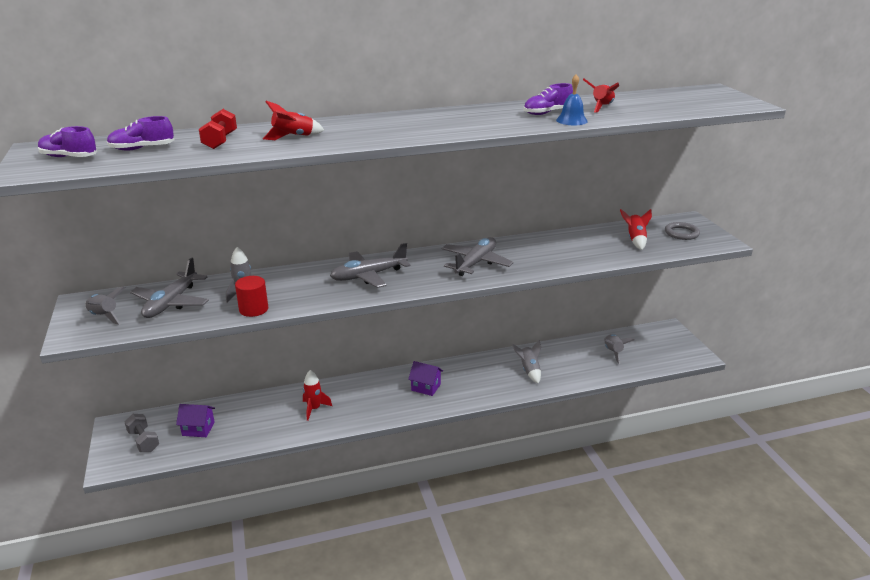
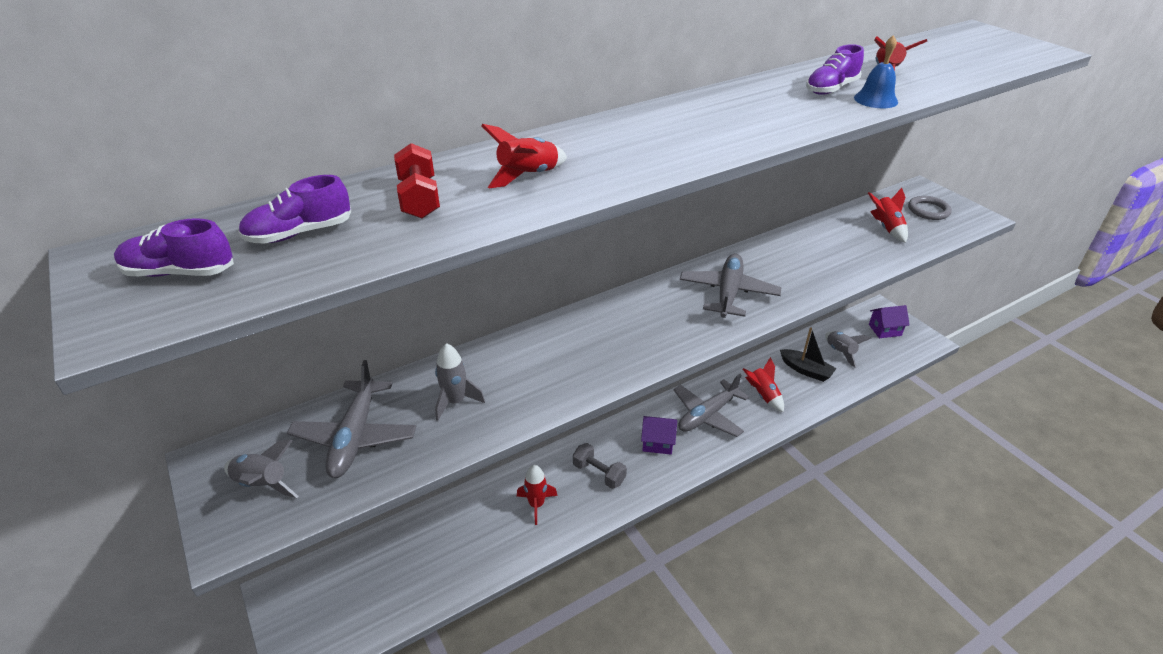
camera: 15 degrees left, 10 degrees up
(143, 441) = (329, 609): grey dumbbell -> grey dumbbell (599, 473)
(198, 429) = (397, 571): purple house -> purple house (884, 330)
(253, 309) = (483, 426): red cylinder -> none
(368, 276) = (607, 337): grey plane -> grey plane (707, 415)
(529, 370) = (763, 395): grey rocket -> red rocket
(576, 360) = (806, 370): none -> black boat

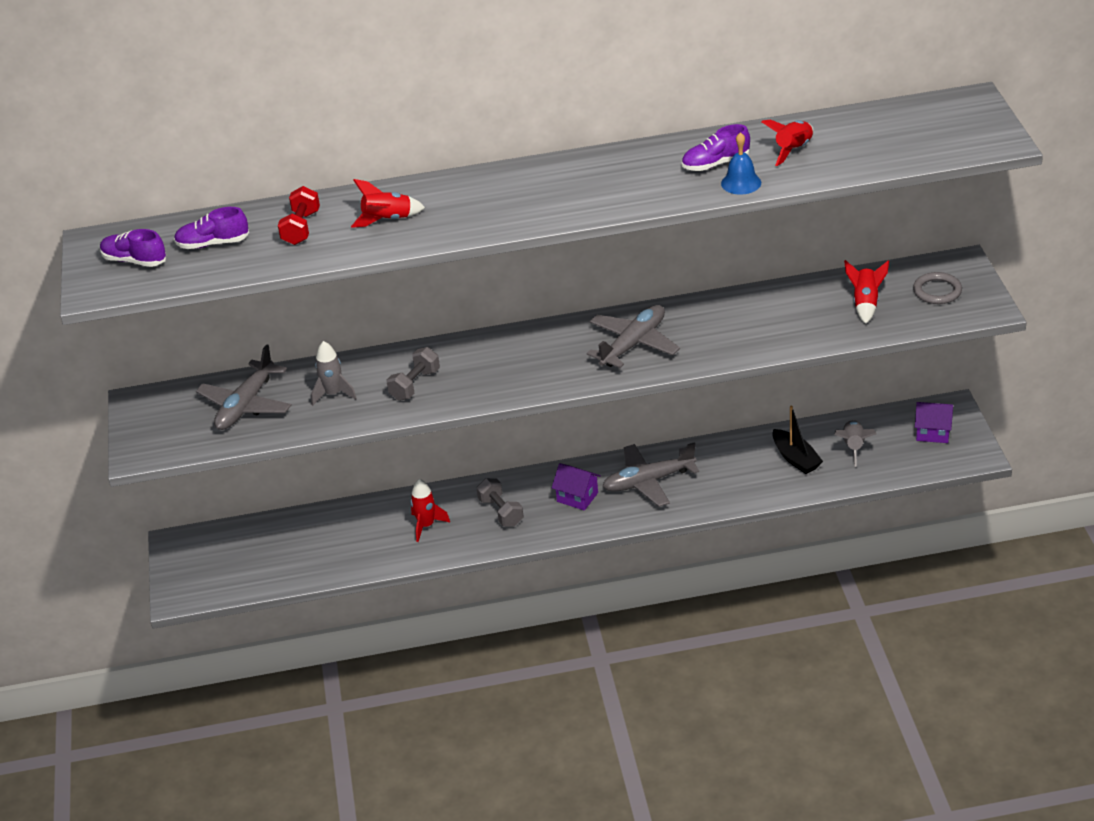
camera: 25 degrees right, 0 degrees up
(262, 484) = (170, 425): grey rocket -> none
(542, 373) = (415, 385): none -> grey dumbbell
(763, 395) = (725, 474): red rocket -> none

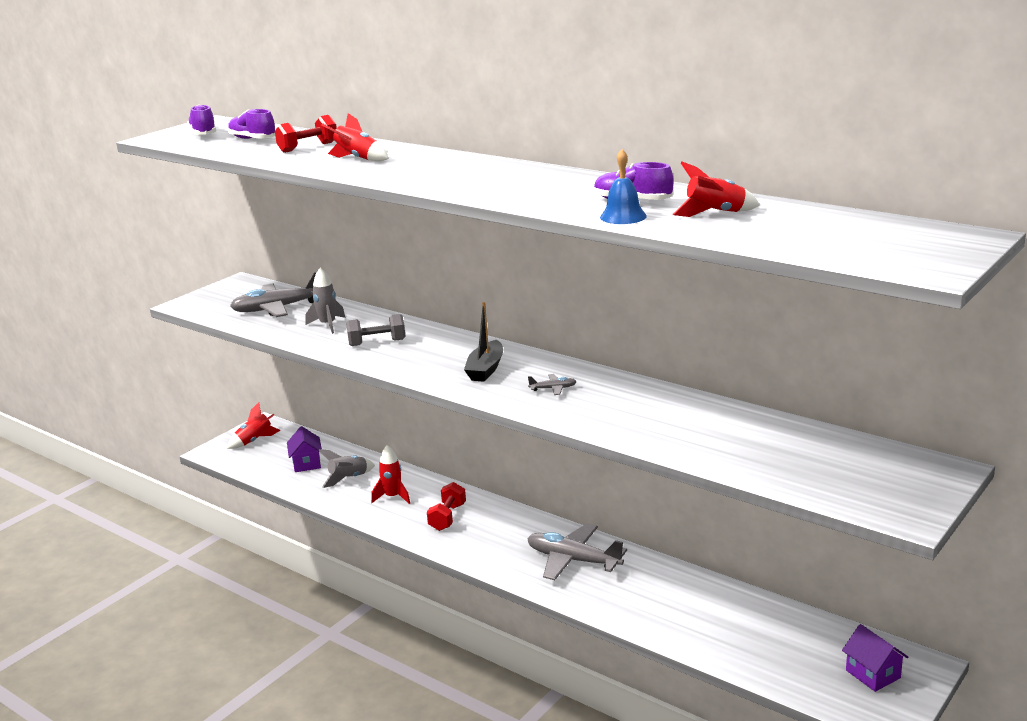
camera: 45 degrees right, 15 degrees down
(501, 512) = (447, 517): grey dumbbell -> red dumbbell
(577, 497) = (509, 539): purple house -> purple house (306, 463)
(633, 344) = (553, 389): grey plane -> grey plane, size x0.43
(795, 458) = (712, 616): black boat -> black boat (485, 369)
(853, 447) = (777, 639): grey rocket -> grey rocket (348, 478)
(865, 304) = (791, 454): red rocket -> red rocket (255, 441)
(937, 291) = (880, 478): grey ring -> none

